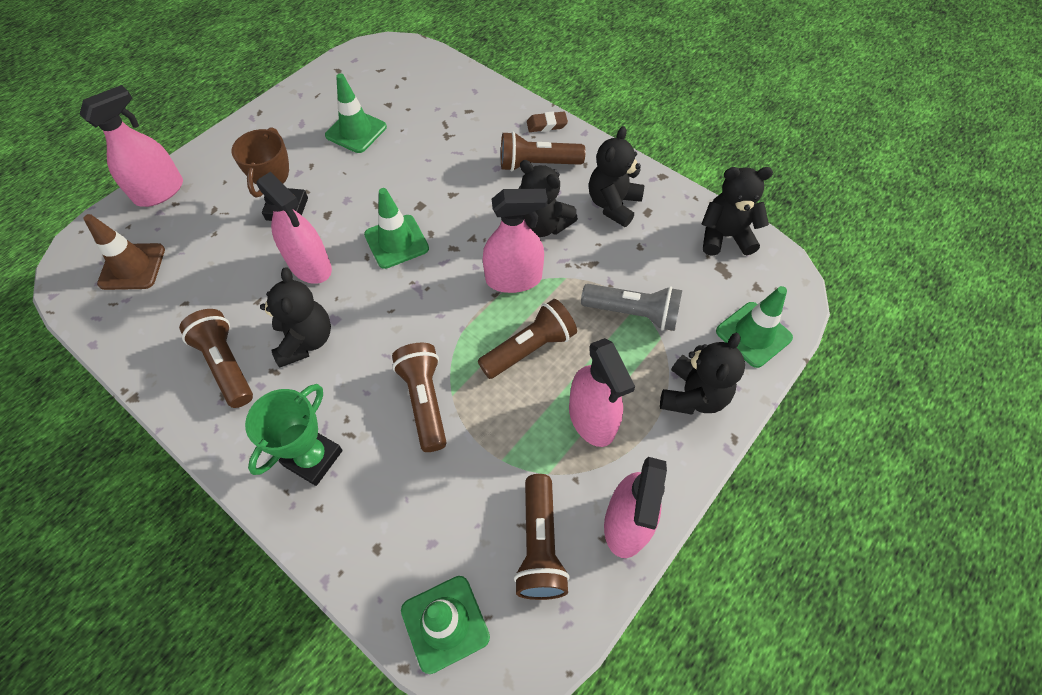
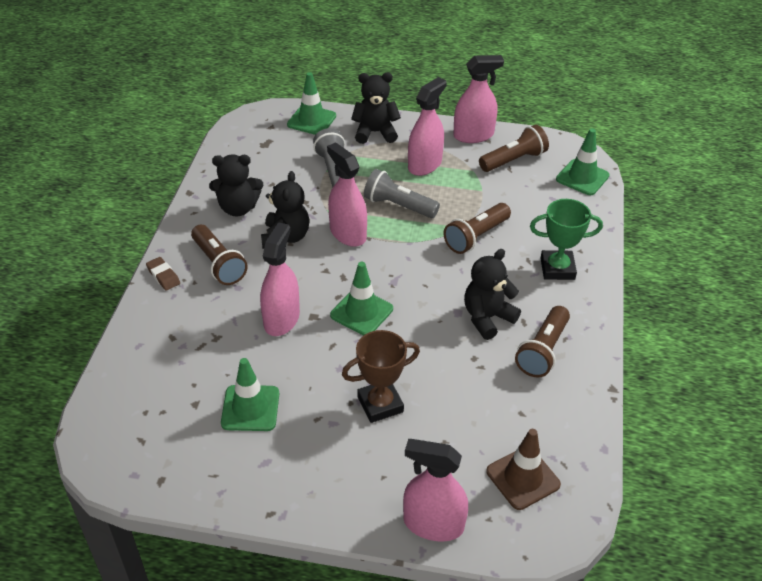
camera: 120 degrees left, 15 degrees down
(310, 266) = (424, 353): pink spray bottle -> pink spray bottle (281, 319)
(529, 348) = (398, 206): brown flashlight -> grey flashlight
(725, 236) = (234, 149): black teddy bear -> none

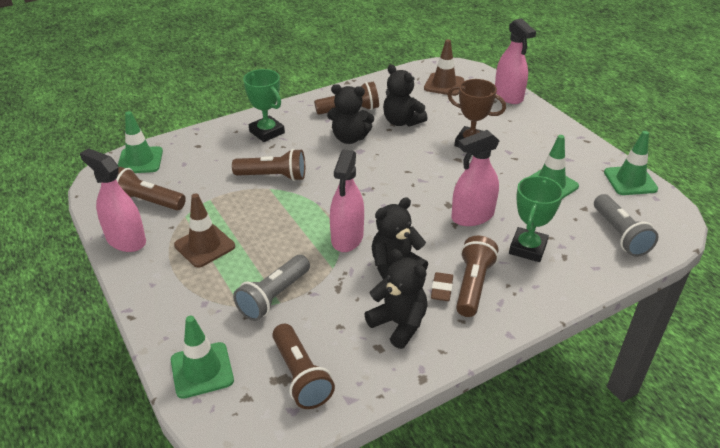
camera: 130 degrees left, 5 degrees down
(163, 276) = (529, 307): brown eraser -> brown eraser (441, 289)
(208, 322) = (527, 248): none -> green trophy
(257, 150) = (301, 376): none -> brown flashlight
(361, 312) = (415, 186): green traffic cone -> green traffic cone (630, 181)
(375, 132) = (180, 306): black teddy bear -> black teddy bear (402, 122)
(398, 206) = (280, 230): grey flashlight -> grey flashlight (620, 235)
(424, 165) = (204, 246): pink spray bottle -> brown traffic cone

